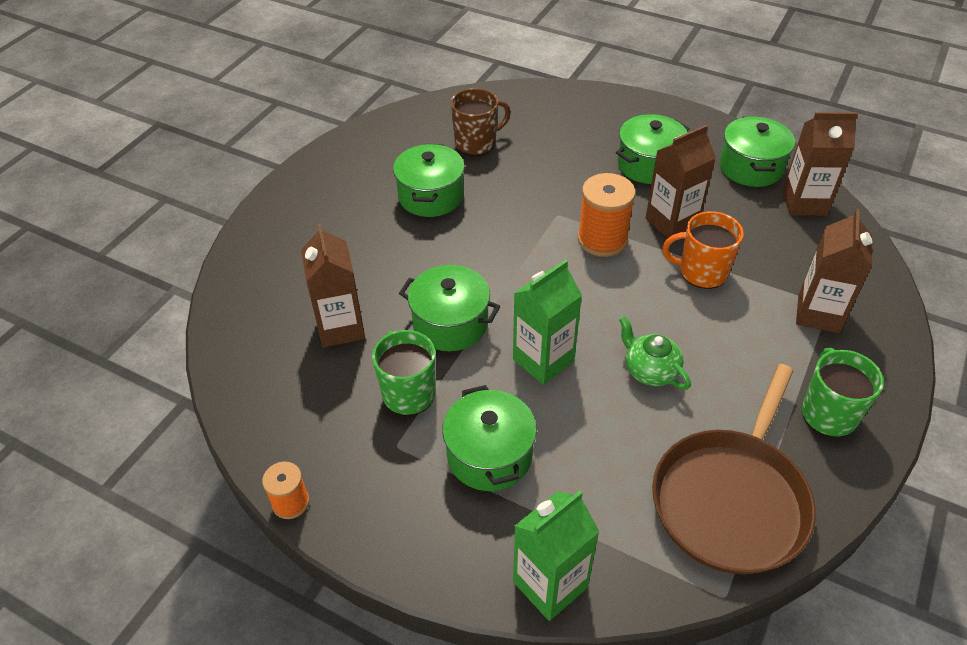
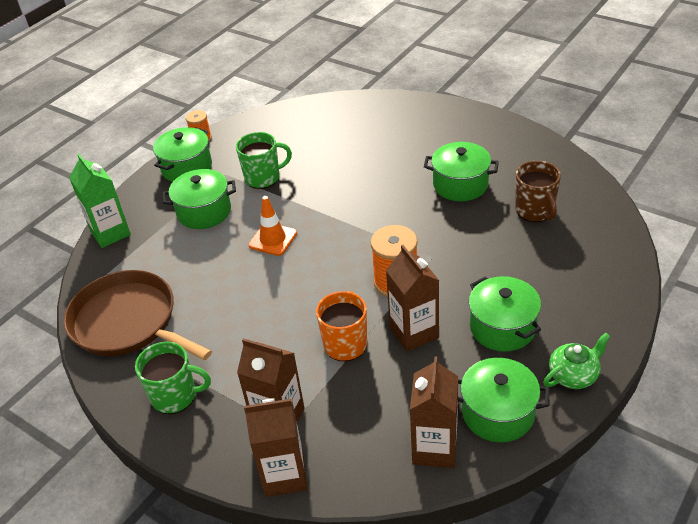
camera: 100 degrees right, 5 degrees down
(341, 328) = (326, 147): brown carton -> brown carton (284, 475)
(450, 324) = (318, 195): green pot -> green pot (187, 167)
(543, 360) = (273, 239): green carton -> orange traffic cone
(650, 370) = (247, 295): green teapot -> green teapot (573, 375)

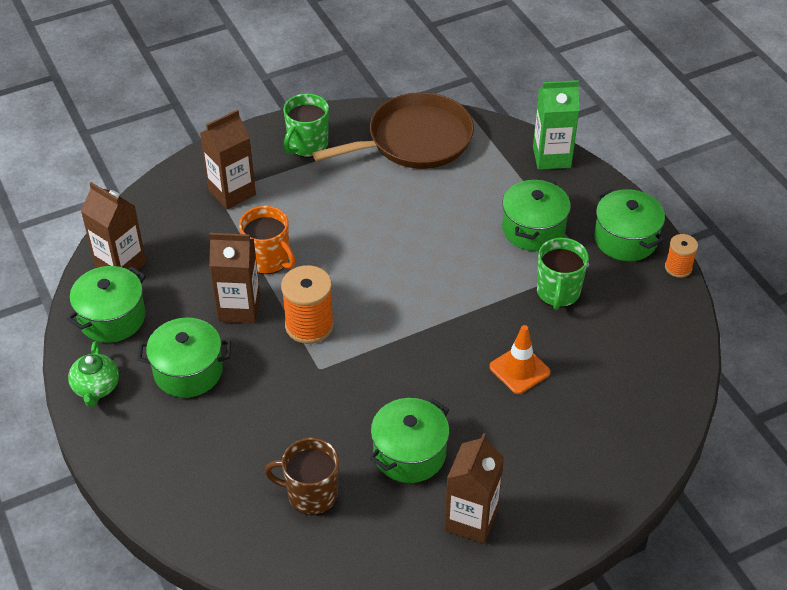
camera: 115 degrees right, 5 degrees up
(273, 239) = (447, 263): orange traffic cone -> orange traffic cone (519, 369)
(284, 475) = (180, 178): brown carton -> brown carton (471, 520)

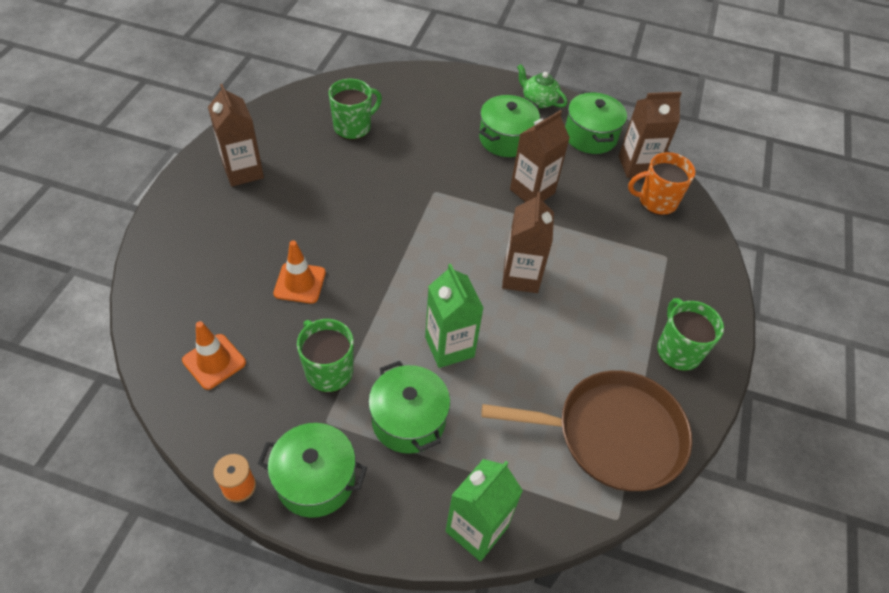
camera: 130 degrees right, 5 degrees up
(232, 192) = (660, 264): brown carton -> brown carton (521, 277)
(268, 260) = (563, 235): orange mug -> orange mug (656, 201)
(309, 325) = (476, 212): orange spool -> none
(311, 494) = (353, 127): brown mug -> green mug
(409, 453) = (320, 181): green pot -> none
(415, 140) = (612, 434): brown pan -> brown pan turned 105 degrees counterclockwise
(456, 249) = (449, 347): none -> green carton
(637, 355) = (214, 361): none -> orange traffic cone

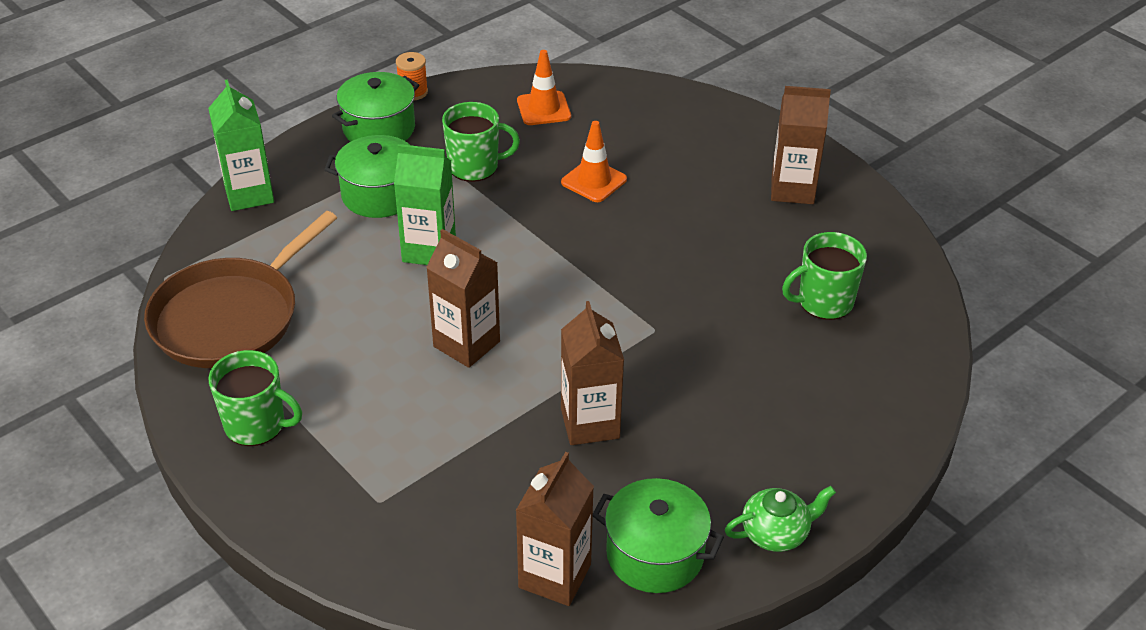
camera: 125 degrees right, 10 degrees down
(353, 127) = (824, 302): green mug -> green mug turned 75 degrees clockwise
(506, 139) = (709, 447): green pot -> none
(656, 201) = (472, 554): orange mug -> none

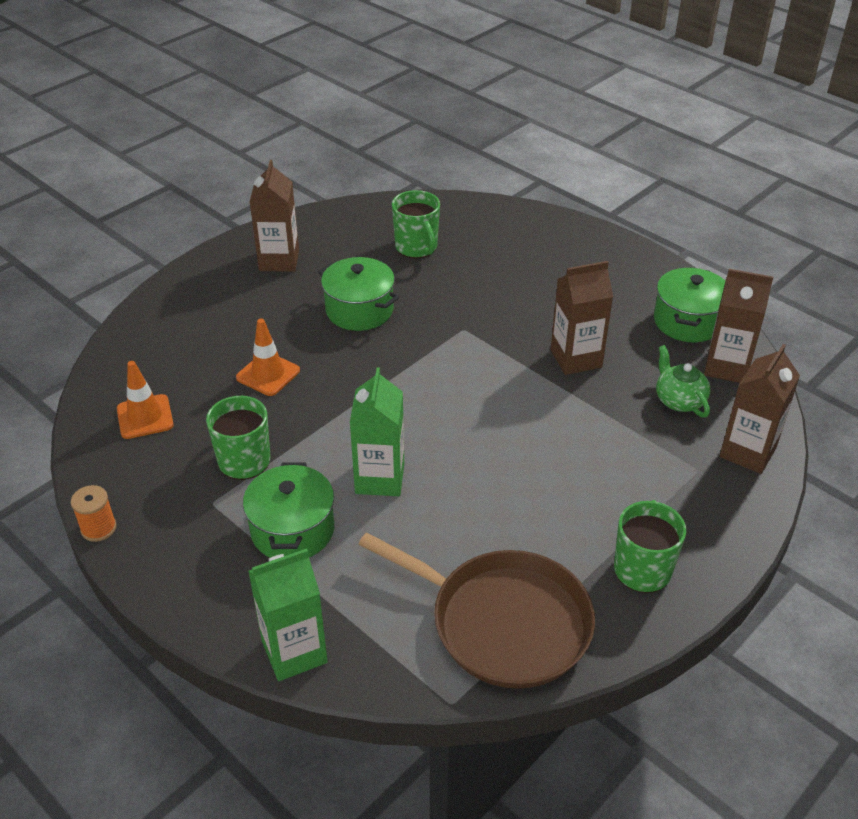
camera: 95 degrees left, 0 degrees up
(379, 128) = (169, 549): green pot -> green pot (359, 310)
(466, 344) = (504, 437): brown carton -> brown carton (748, 452)
(776, 533) = (648, 270): green teapot -> green teapot (679, 400)

